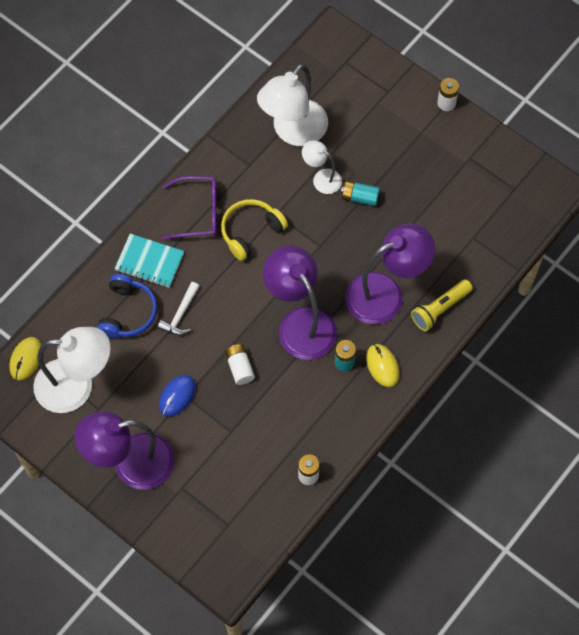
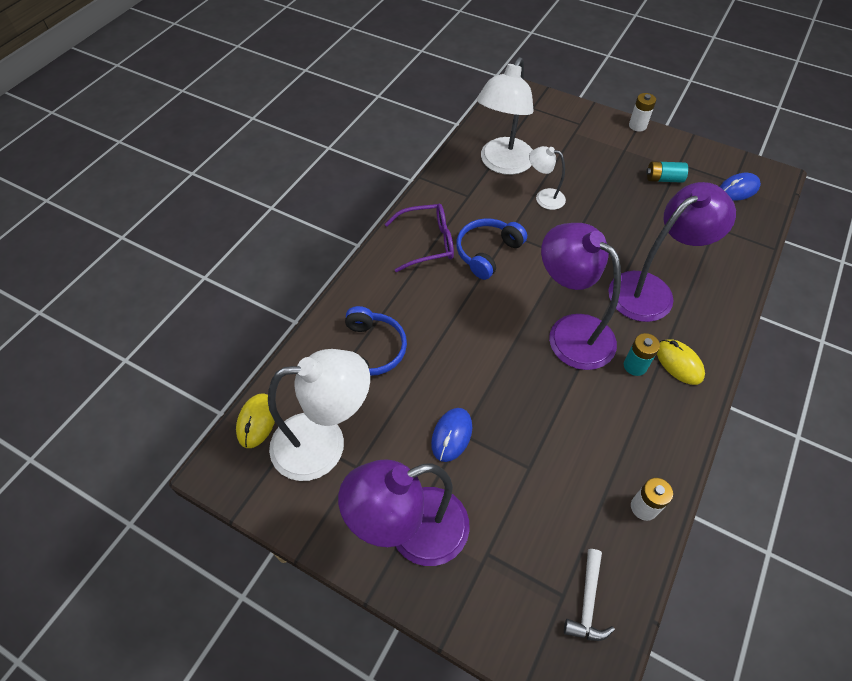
camera: 10 degrees left, 10 degrees down
(149, 262) = (385, 296): turquoise notebook -> none
(180, 314) = (433, 343): white hammer -> white hammer (587, 602)
(239, 367) = (517, 390): white battery -> none
(251, 232) = (487, 253): yellow headphones -> blue headphones
(360, 197) = (588, 208): turquoise battery -> turquoise battery (663, 179)
(440, 309) = (714, 296): yellow flashlight -> none
(514, 198) = (738, 189): none -> blue mouse

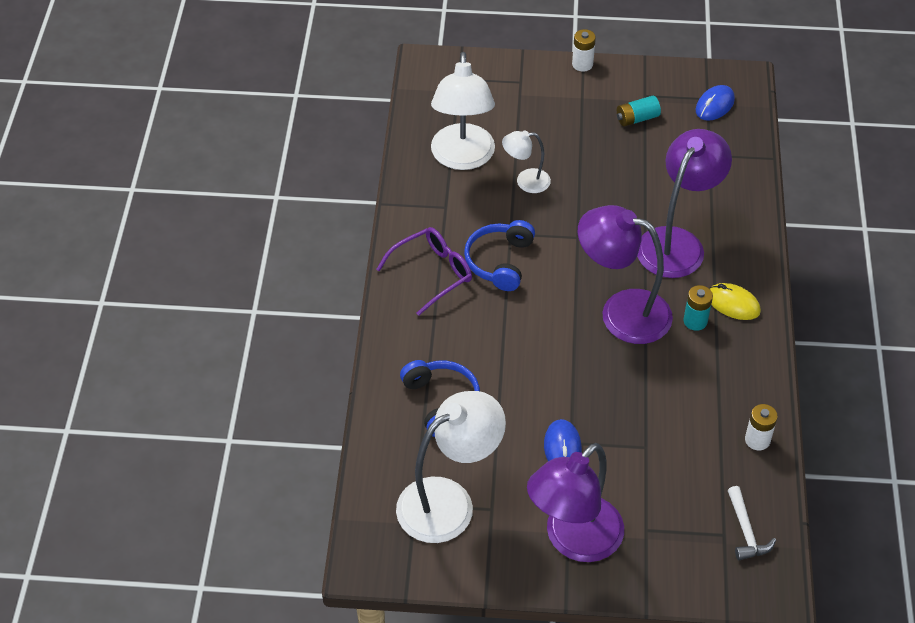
camera: 25 degrees left, 5 degrees down
(257, 421) = (371, 508): yellow mouse -> none

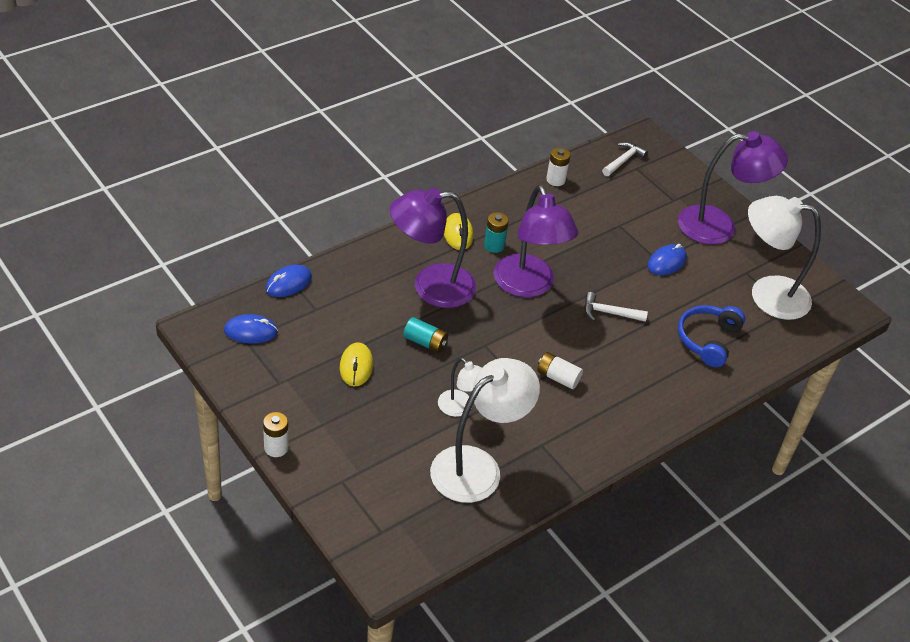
camera: 135 degrees left, 5 degrees down
(431, 274) = (614, 412): purple glasses -> none
(500, 261) = (558, 377): blue headphones -> white battery
(538, 350) = (609, 313): none -> white hammer
(624, 145) = (356, 366): none -> yellow mouse
(637, 118) = (314, 374): turquoise battery -> turquoise battery (425, 342)
(755, 153) = (288, 283): none -> blue mouse

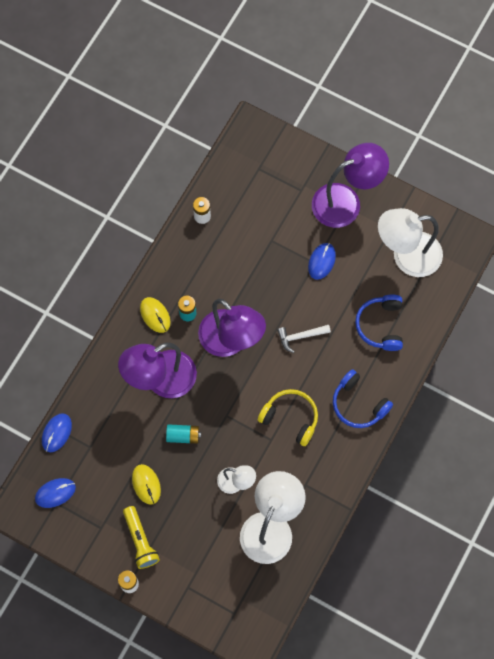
camera: 20 degrees left, 25 degrees up
(315, 413) = (140, 541): none -> yellow flashlight
(558, 377) = (290, 418): white battery -> yellow headphones
(623, 160) = (245, 165): white hammer -> none
(646, 397) = (358, 404): none -> blue headphones

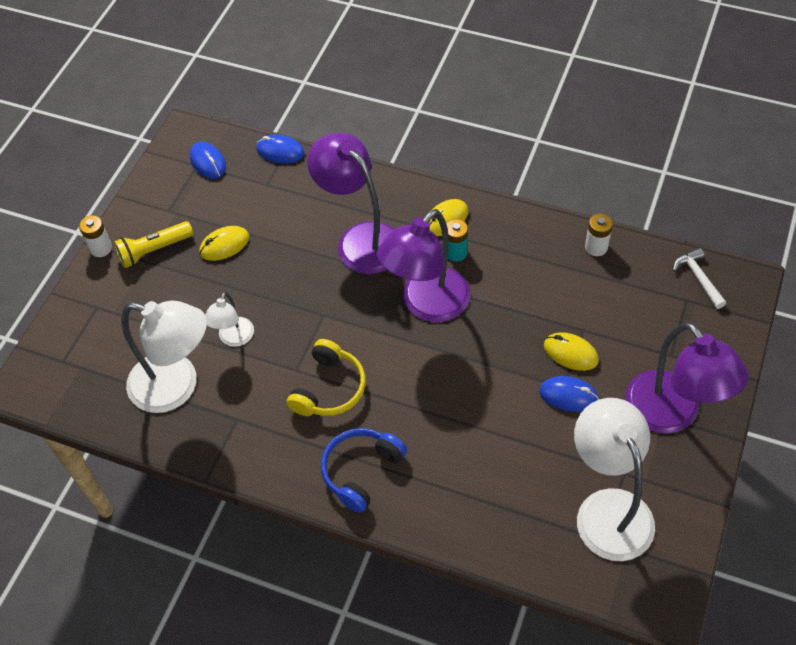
camera: 85 degrees right, 15 degrees down
(183, 436) = (290, 273): turquoise battery -> none
(288, 253) = (570, 353): none -> yellow mouse
(300, 336) = (449, 384): white hammer -> white hammer (698, 278)
(381, 325) = (487, 486): blue headphones -> none

